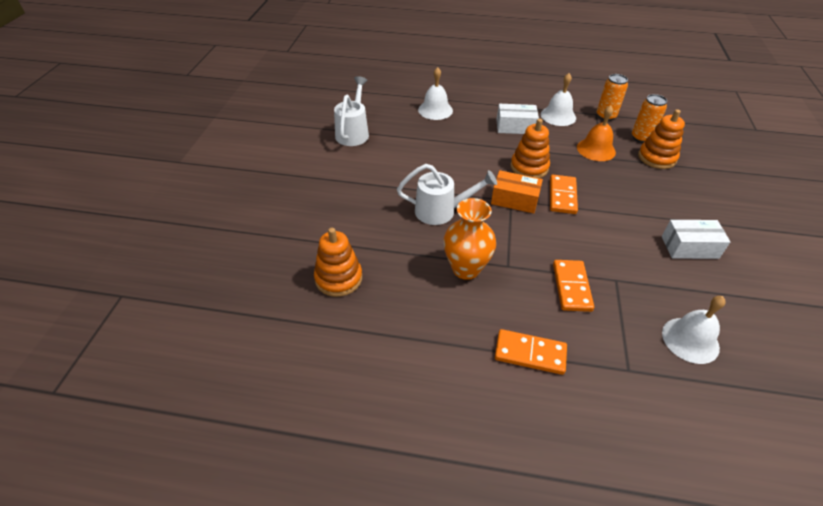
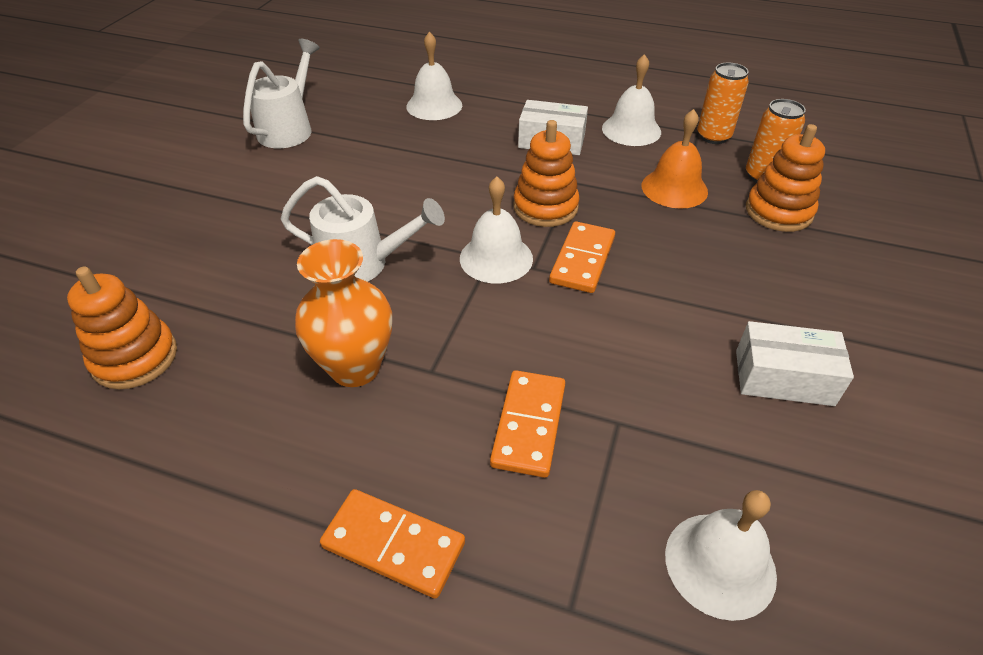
camera: 10 degrees right, 0 degrees up
(514, 200) = (496, 258): orange box -> white bell

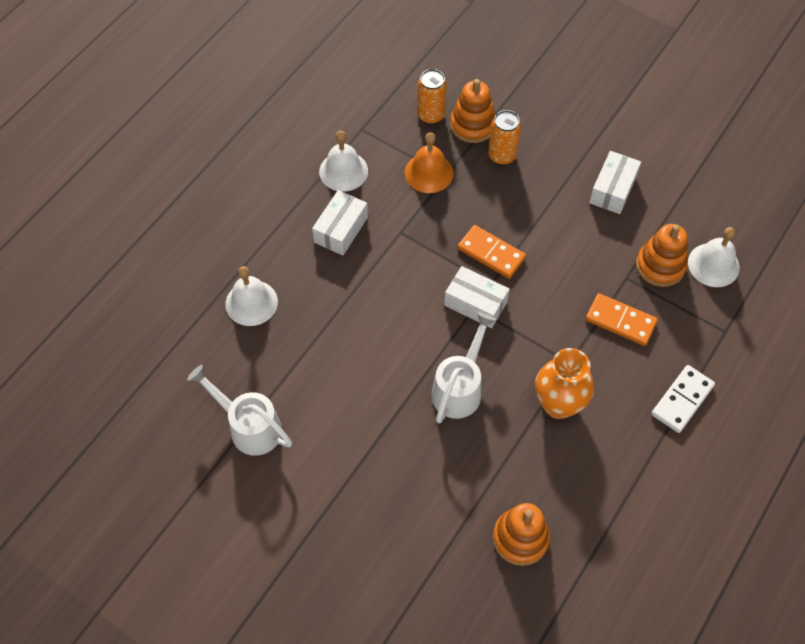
camera: 75 degrees left, 15 degrees up
(393, 545) = (682, 400): orange domino -> white domino
(496, 258) = (475, 303): white bell -> white box
(545, 207) = (427, 258): orange stacking toy -> orange stacking toy (660, 266)
(713, 136) = (371, 122): orange can -> orange can (502, 156)

